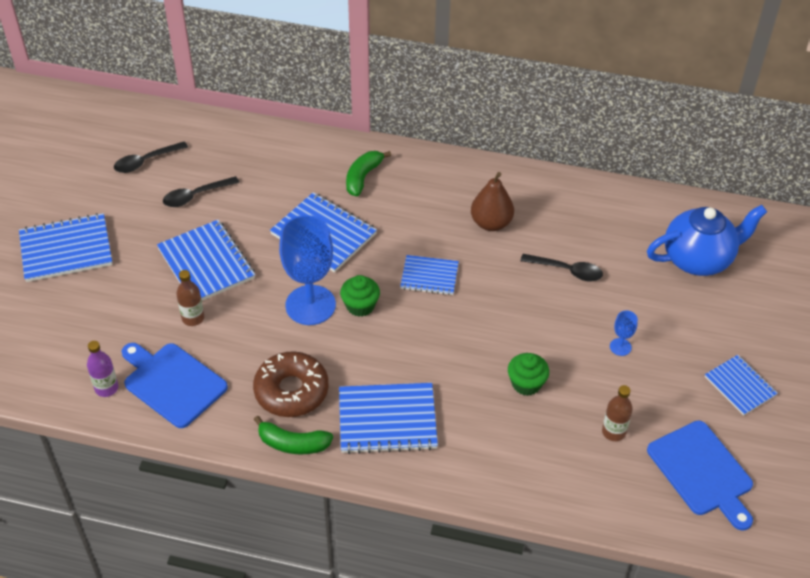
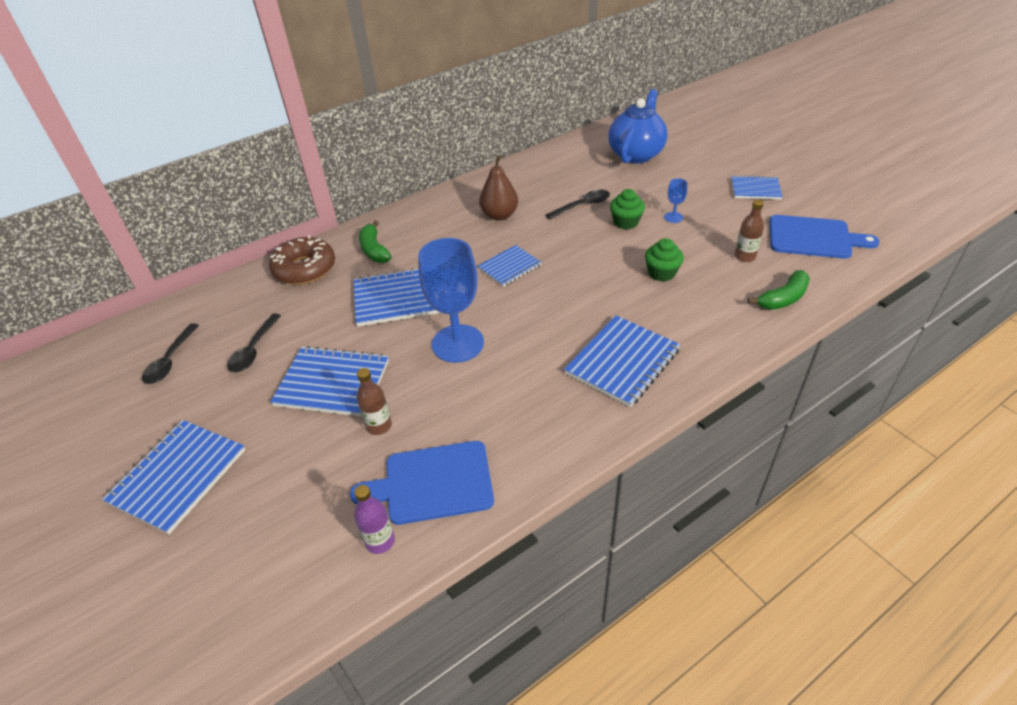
camera: 45 degrees left, 5 degrees down
(291, 391) = (532, 404): brown donut -> brown donut (304, 269)
(293, 444) = (589, 434): green banana -> green banana (783, 298)
(360, 306) = (493, 316): green cupcake -> green cupcake (625, 222)

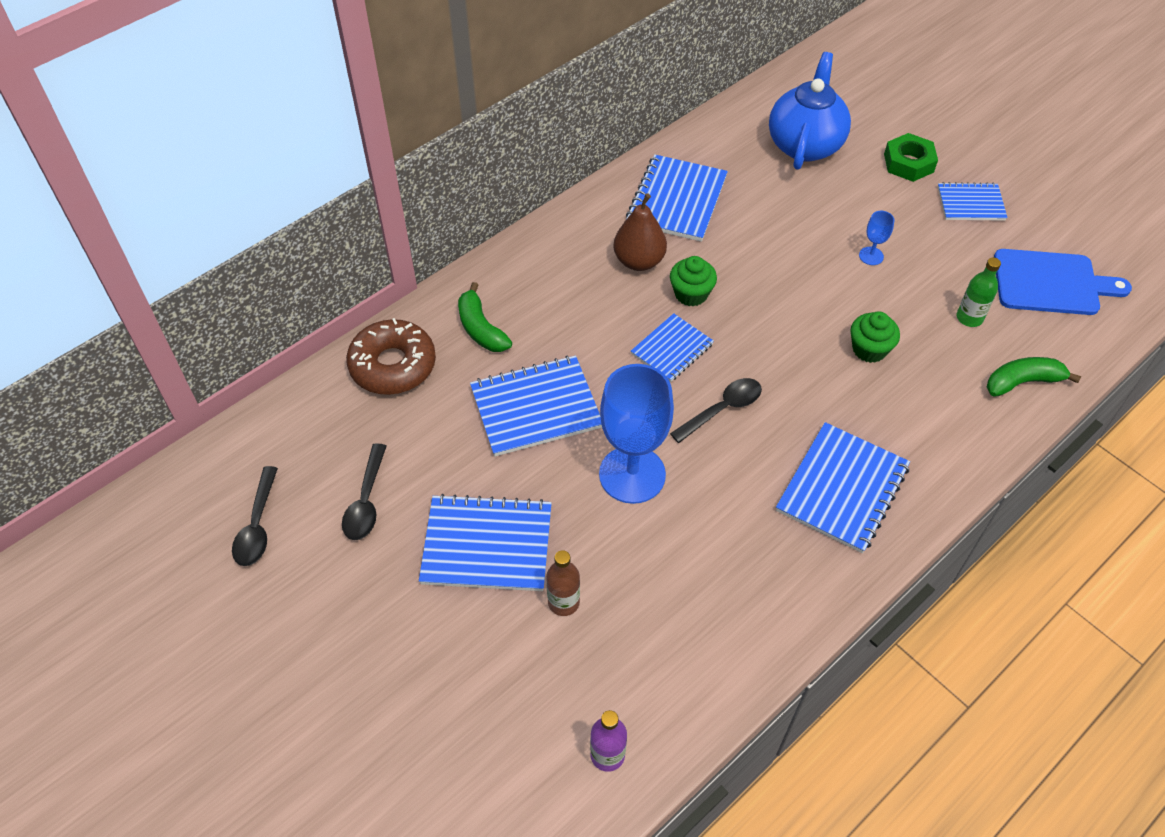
camera: 10 degrees left, 10 degrees up
(178, 476) = (332, 693): blue notebook -> blue notebook (677, 200)
(432, 483) = (649, 674): blue cutting board -> none
(582, 206) = (748, 240): black spoon -> black spoon (722, 409)
(625, 222) = (810, 267): green cupcake -> green cupcake (691, 294)
(711, 165) = (908, 163): none -> green nut
(744, 257) = (969, 318): brown bottle -> green bottle
(783, 298) = (1022, 382): green banana -> green banana turned 150 degrees counterclockwise

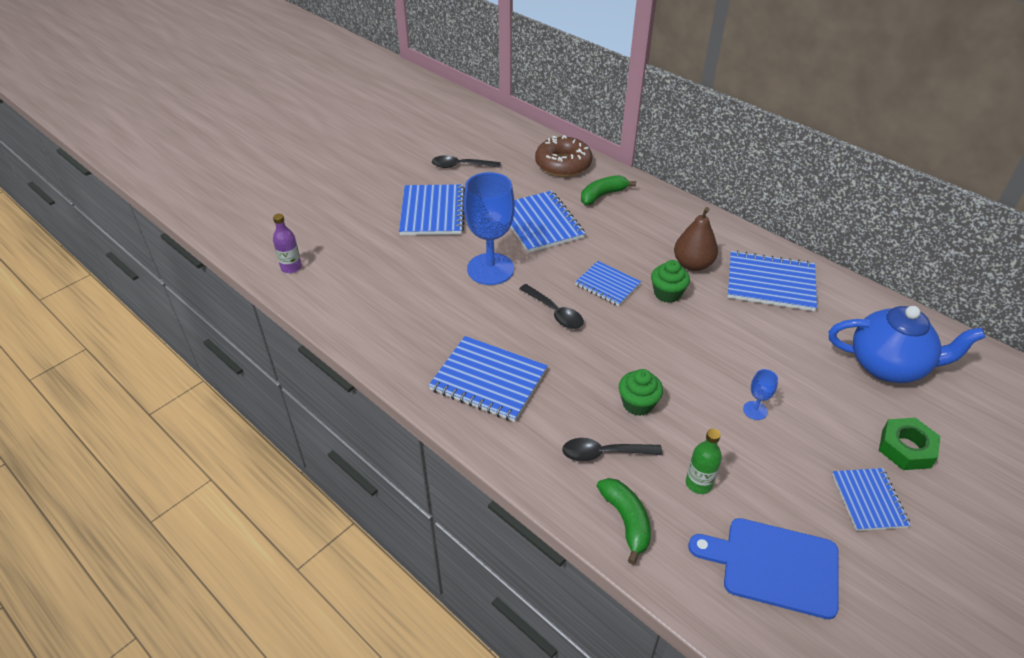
camera: 85 degrees right, 10 degrees down
(257, 526) = (442, 133): black spoon -> black spoon (604, 453)
(563, 602) = (392, 244): brown bottle -> none
(1051, 283) = (774, 565): blue cutting board -> blue cutting board turned 105 degrees clockwise

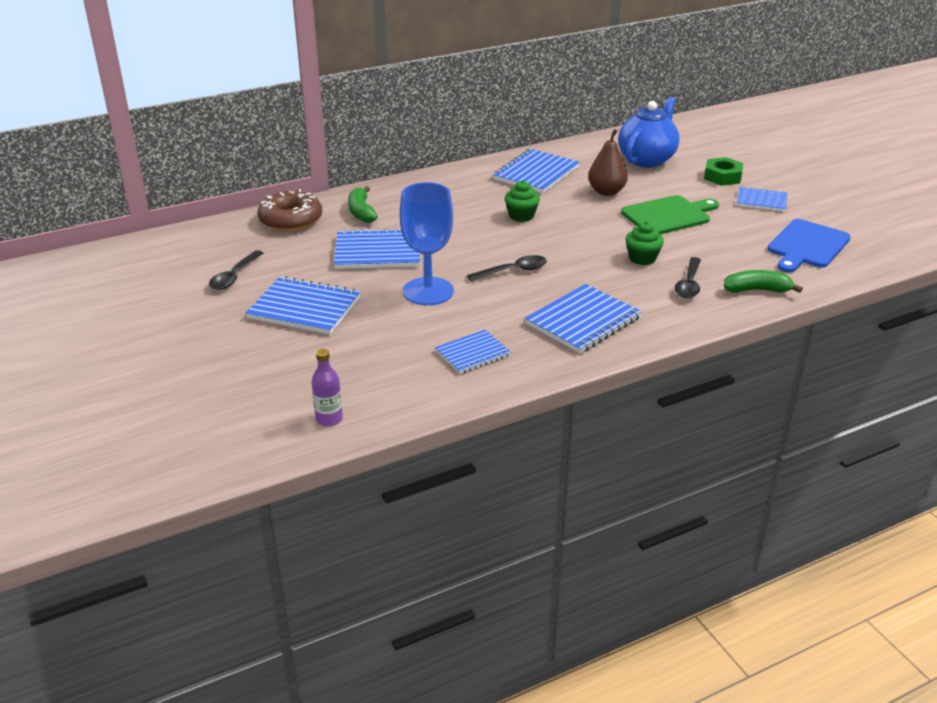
camera: 70 degrees left, 10 degrees down
(607, 285) = (492, 239): blue notebook -> blue notebook (473, 353)
(692, 264) = (492, 196): brown pear -> brown pear (606, 192)
(698, 483) = (730, 254): green bottle -> none
(755, 410) = (668, 215): blue goblet -> green cutting board

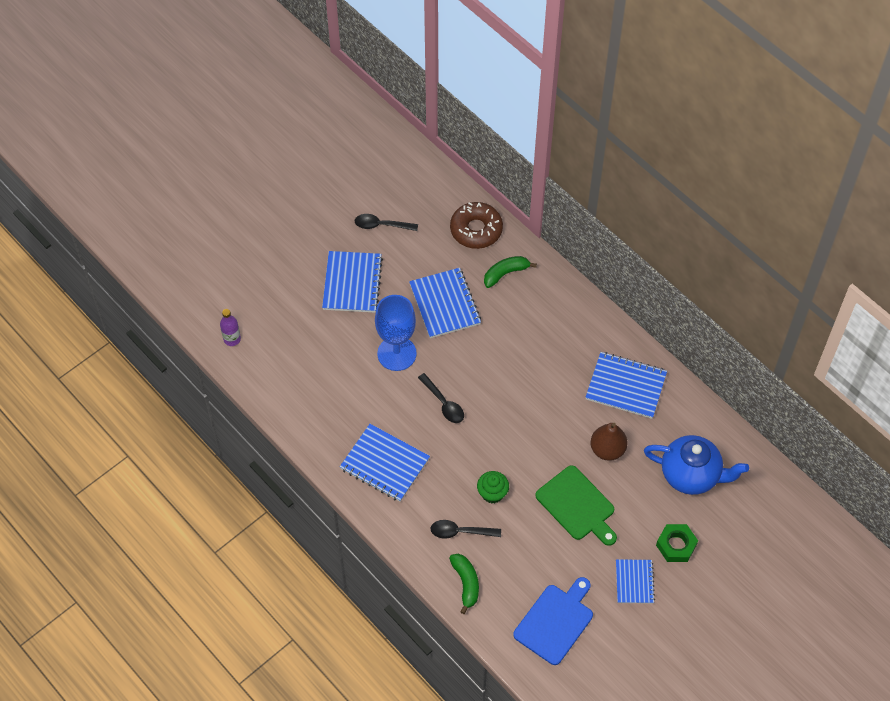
camera: 75 degrees right, 25 degrees up
(473, 353) = (323, 401): blue notebook -> none
(521, 216) = (538, 391): green cupcake -> none
(807, 246) = (555, 621): blue cutting board -> blue cutting board turned 105 degrees clockwise

